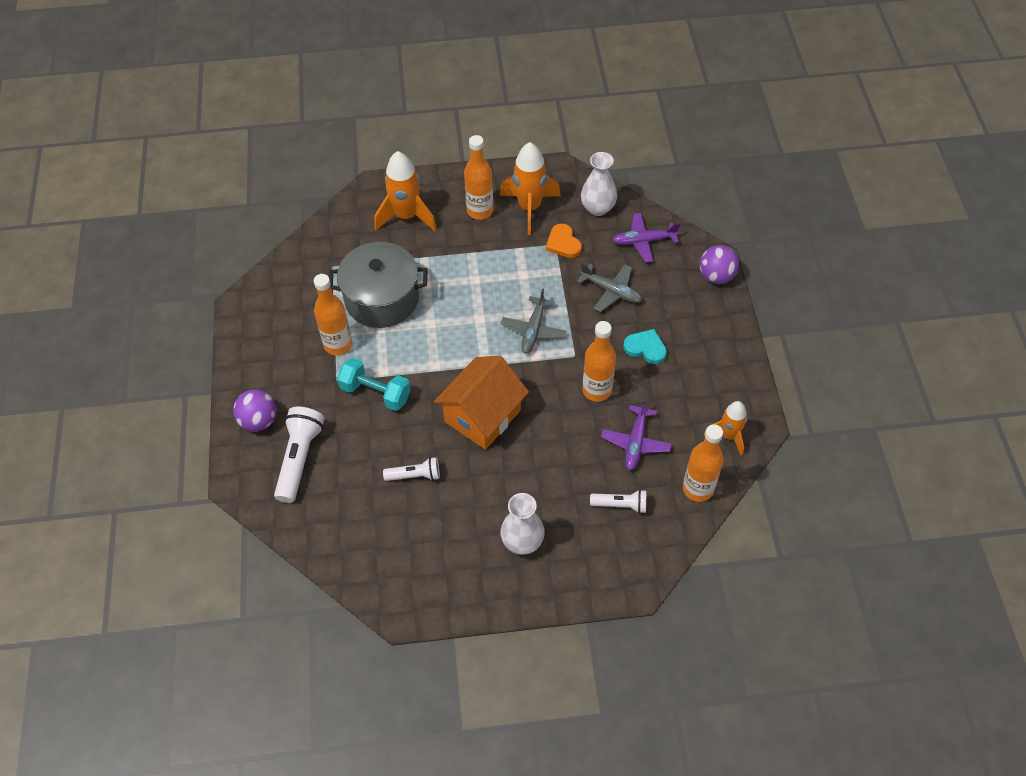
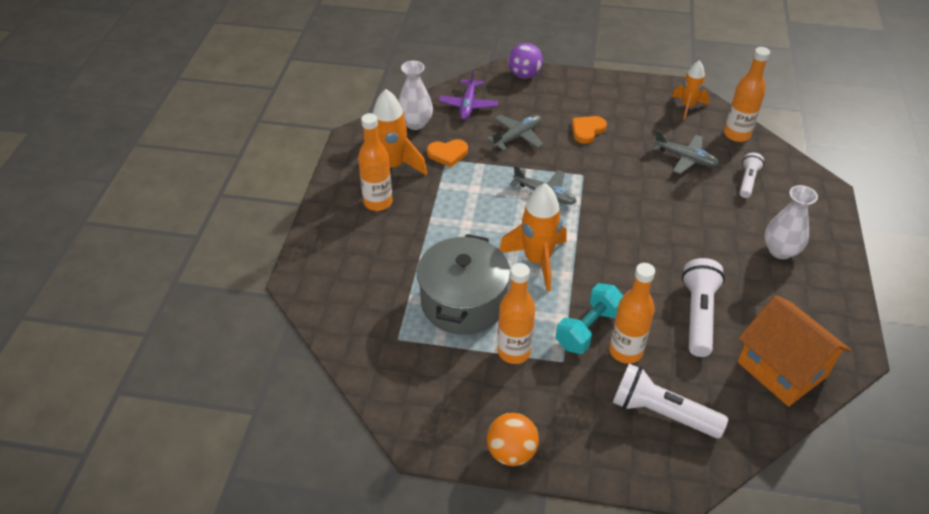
camera: 75 degrees left, 10 degrees down
(242, 363) = (511, 452): none -> orange ball
(259, 421) = (601, 446): purple ball -> none
(407, 216) = (356, 260): orange rocket -> orange rocket (537, 260)
(415, 475) = (698, 315): white flashlight -> white flashlight, size x1.71
(482, 416) = (636, 250): orange house -> orange house (782, 369)
(597, 390) = (625, 169): orange bottle -> orange bottle (625, 351)
(635, 442) = (685, 158): purple plane -> grey plane
(645, 348) = (587, 130): turquoise heart -> orange heart

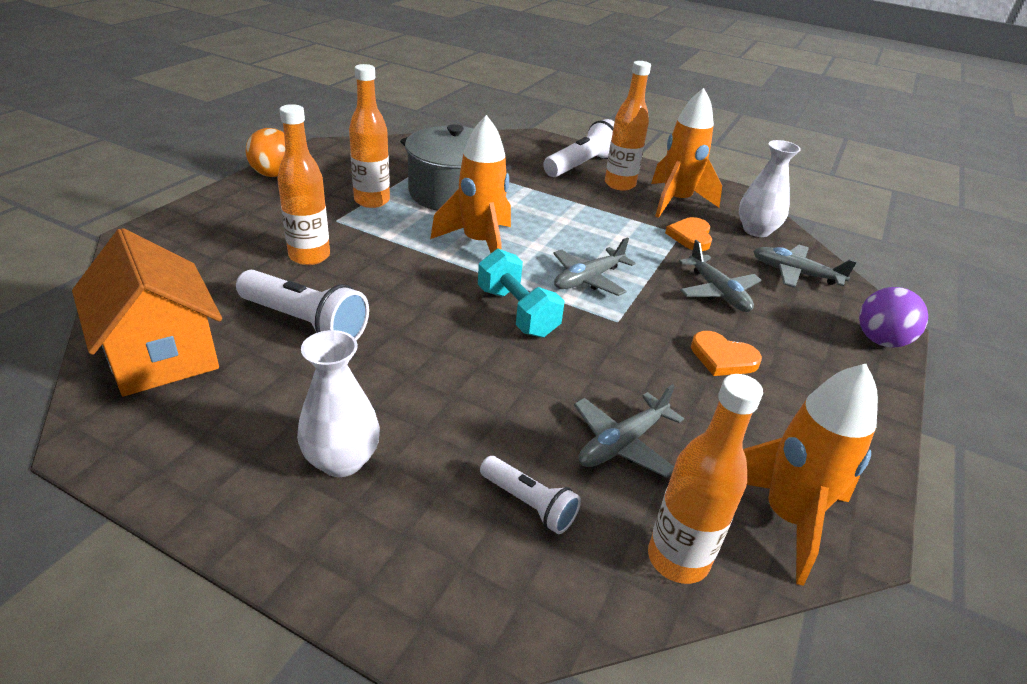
camera: 105 degrees right, 10 degrees down
(468, 105) = (795, 273): purple plane -> grey plane
(587, 130) = (722, 358): orange heart -> orange heart turned 150 degrees clockwise
(588, 329) = (359, 244): turquoise dumbbell -> turquoise dumbbell (517, 312)
(661, 413) = (217, 251): white flashlight -> white flashlight (582, 165)
(688, 106) = (787, 517): orange rocket -> orange rocket, size x1.61
(782, 369) = (161, 355): orange house -> orange house turned 75 degrees clockwise

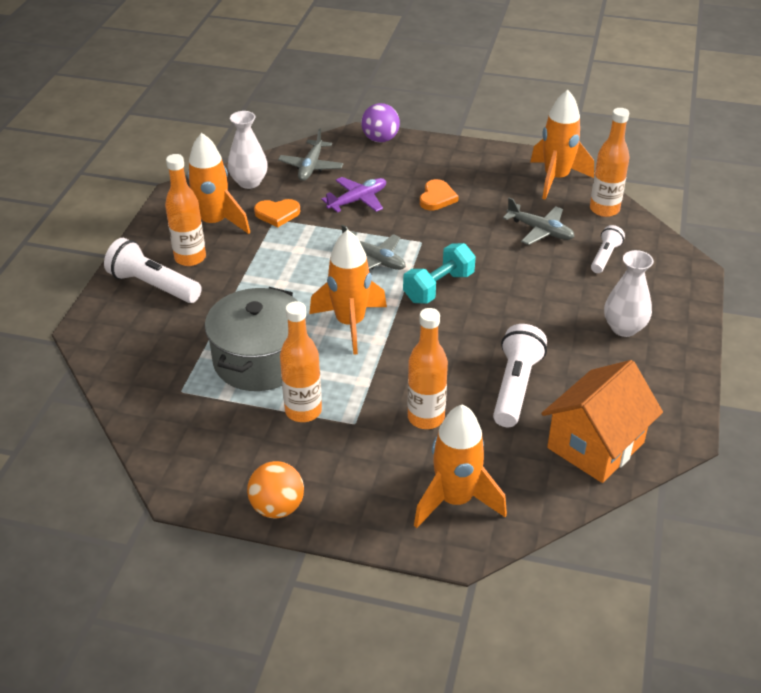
camera: 100 degrees left, 5 degrees up
(191, 248) = (455, 500): none -> orange rocket
(717, 292) = (357, 200): grey plane -> purple plane

